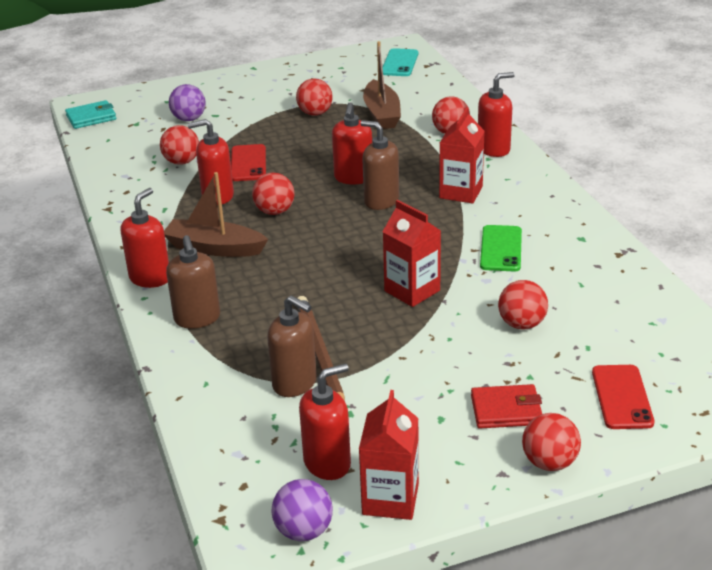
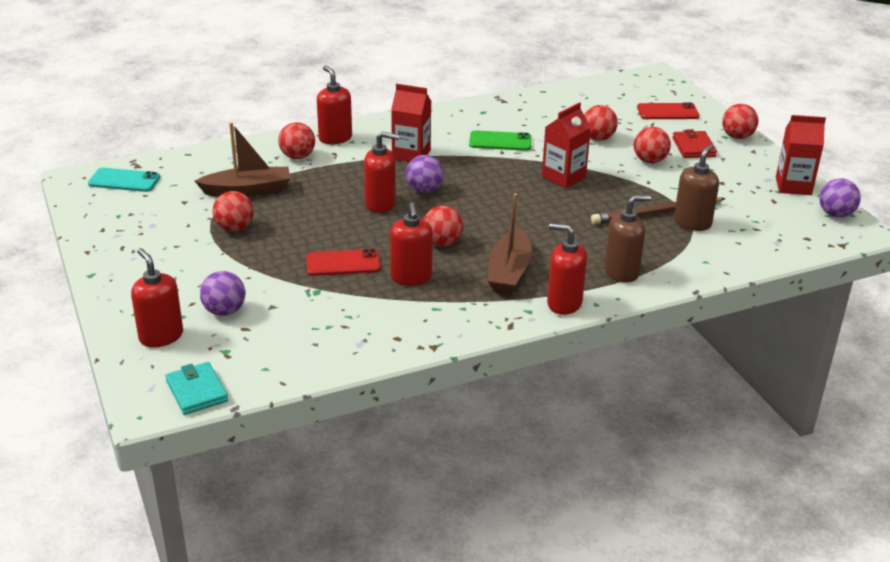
camera: 95 degrees left, 0 degrees up
(182, 162) = (333, 306): red ball -> red ball (650, 161)
(327, 463) = (771, 208): red soap dispenser -> red soap dispenser (161, 336)
(381, 201) = (424, 190): brown soap dispenser -> purple ball

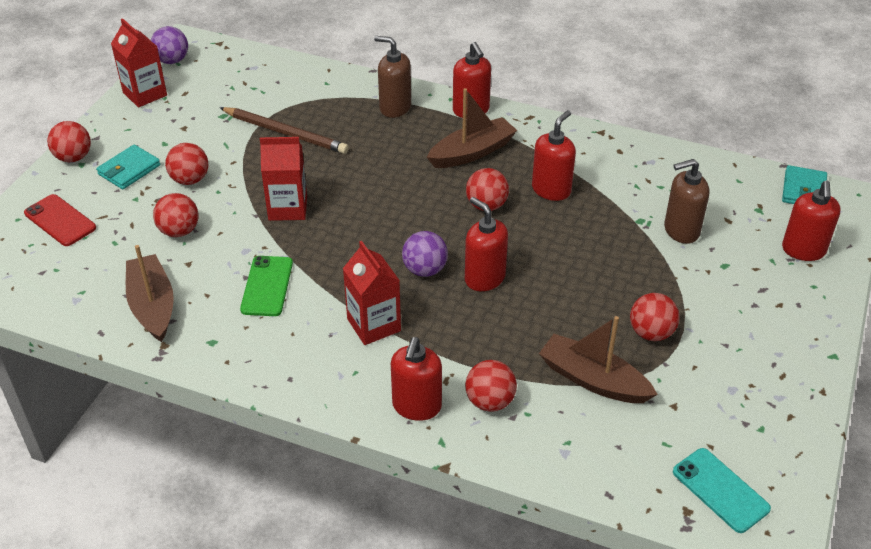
camera: 135 degrees left, 10 degrees up
(224, 311) = (733, 245): purple ball -> none
(343, 263) = (590, 234): red phone -> none
(500, 141) = (267, 286): green phone -> green phone turned 45 degrees clockwise
(541, 109) = (152, 306): none -> brown boat
(692, 223) = (276, 111): brown soap dispenser -> brown soap dispenser (681, 230)
(693, 147) = (129, 170): red wallet -> turquoise wallet

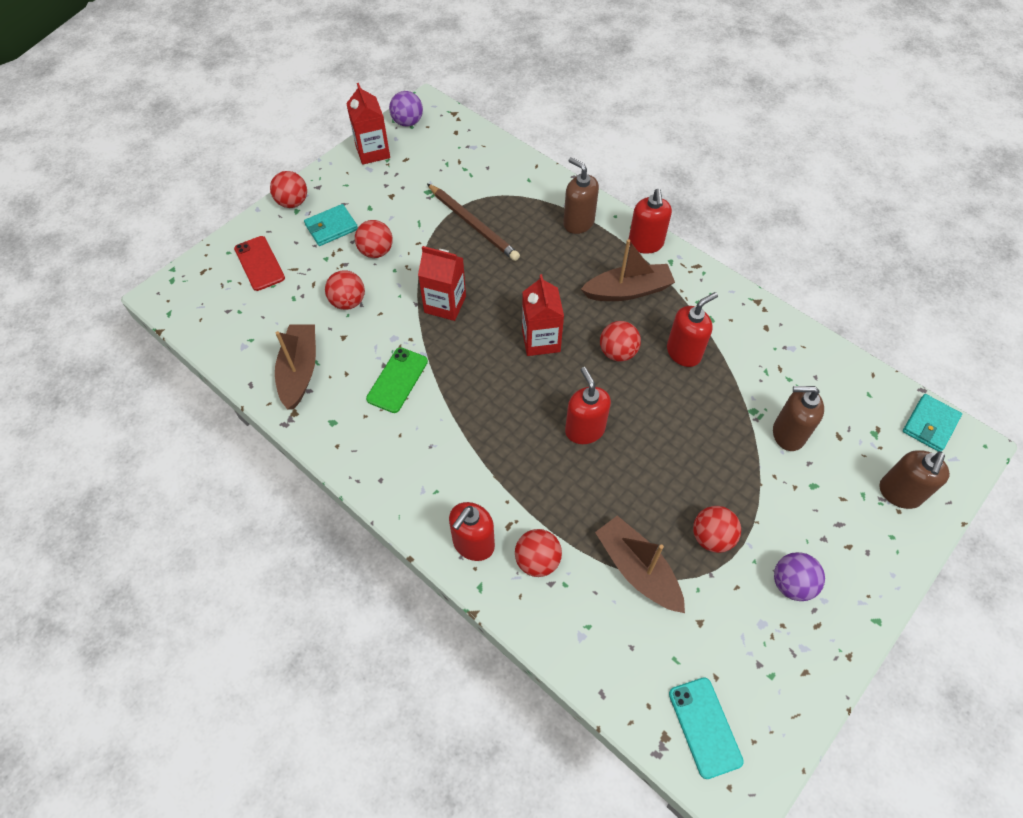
camera: 20 degrees right, 15 degrees up
(374, 325) = (470, 448): red carton -> red carton (541, 340)
(425, 270) = (536, 404): purple ball -> purple ball (791, 583)
(803, 250) = (899, 493): red soap dispenser -> brown soap dispenser

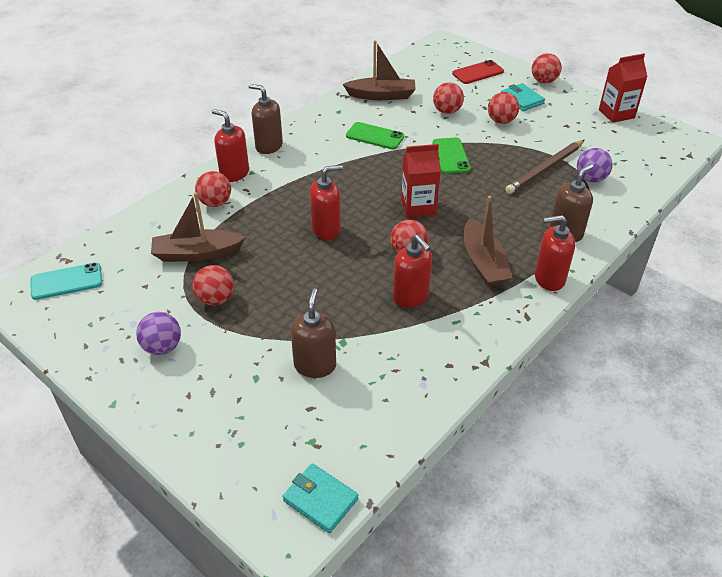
camera: 90 degrees right, 15 degrees down
(408, 122) = (663, 130): purple ball -> purple ball (590, 179)
(445, 304) = (451, 156): red carton -> green phone
(637, 569) = (197, 253): brown boat -> brown boat turned 150 degrees counterclockwise
(899, 493) = (238, 449): brown soap dispenser -> brown soap dispenser (269, 146)

